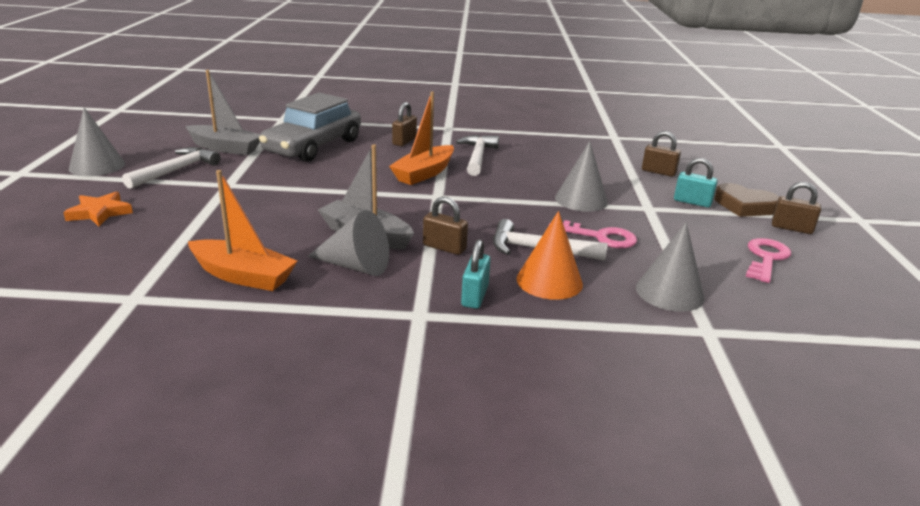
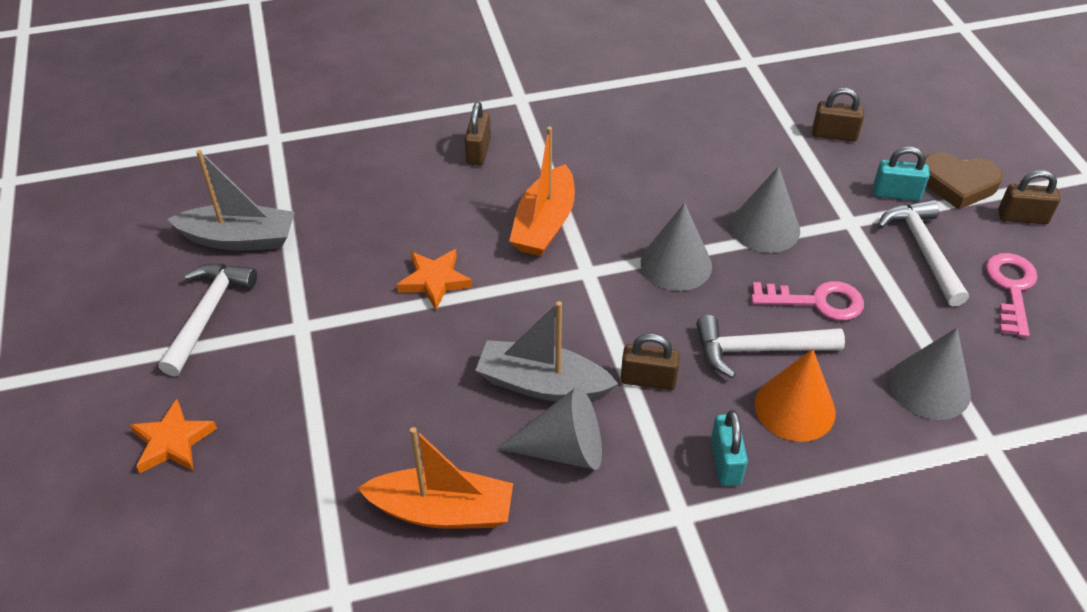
camera: 15 degrees left, 20 degrees up
(97, 166) = (87, 336): grey cone -> grey cone (676, 264)
(313, 146) = (360, 199): grey car -> none
(331, 182) = (435, 281): none -> orange star
(477, 157) = (594, 163): white hammer -> white hammer (923, 250)

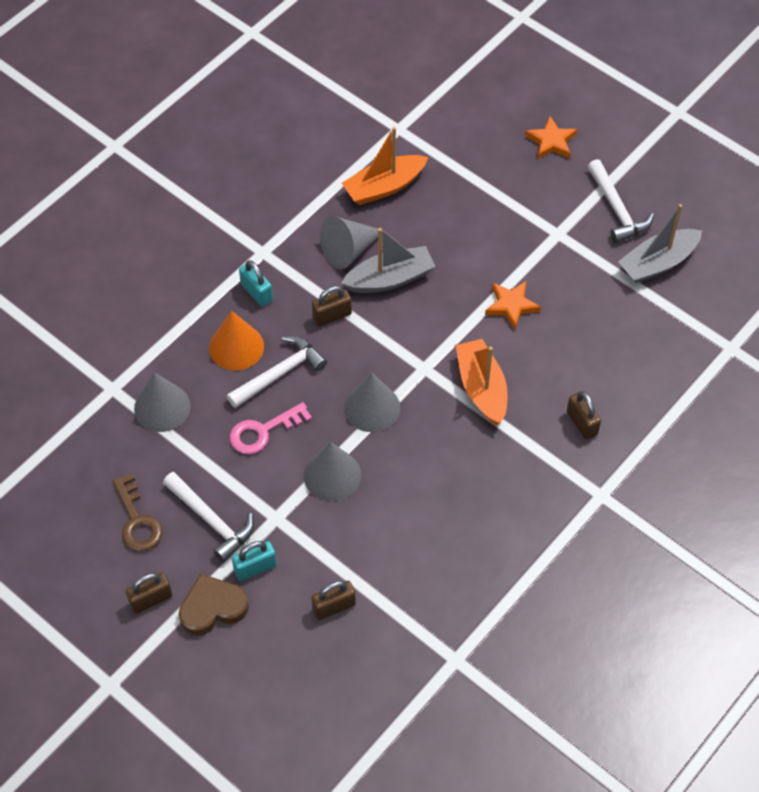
camera: 145 degrees right, 10 degrees up
(1011, 288) = (137, 520): pink key -> brown key

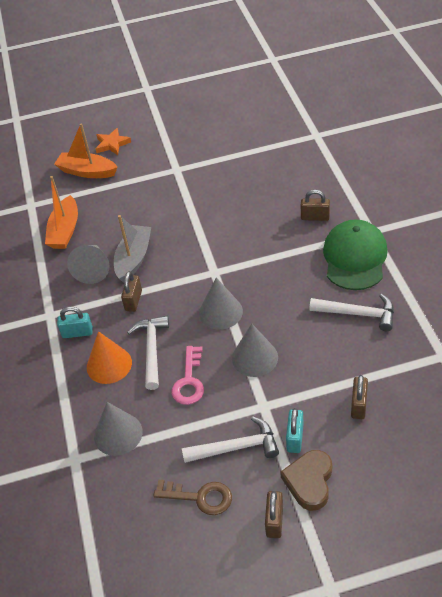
camera: 50 degrees left, 10 degrees down
(481, 388) = (252, 251): orange boat -> orange boat (87, 172)
(511, 306) = (206, 211): orange star -> none
(544, 498) = (355, 257): none -> green cap
(617, 209) = (184, 139): white hammer -> white hammer (358, 314)
(658, 263) = (235, 138): grey boat -> none

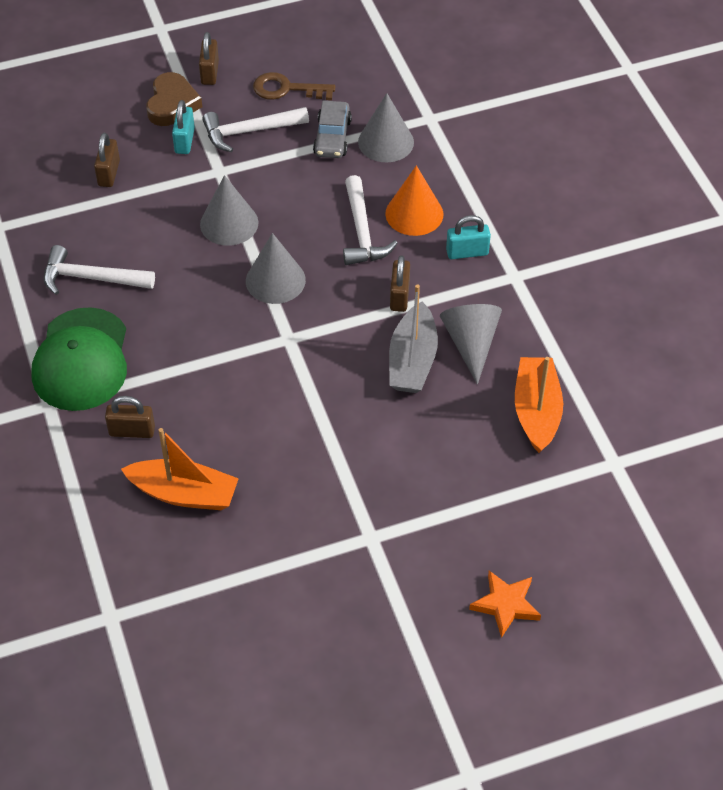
camera: 170 degrees right, 5 degrees up
(87, 172) = (535, 535): orange boat -> orange boat (184, 493)
(163, 439) = (332, 137): none -> grey car
(189, 381) = (309, 196): pink key -> none

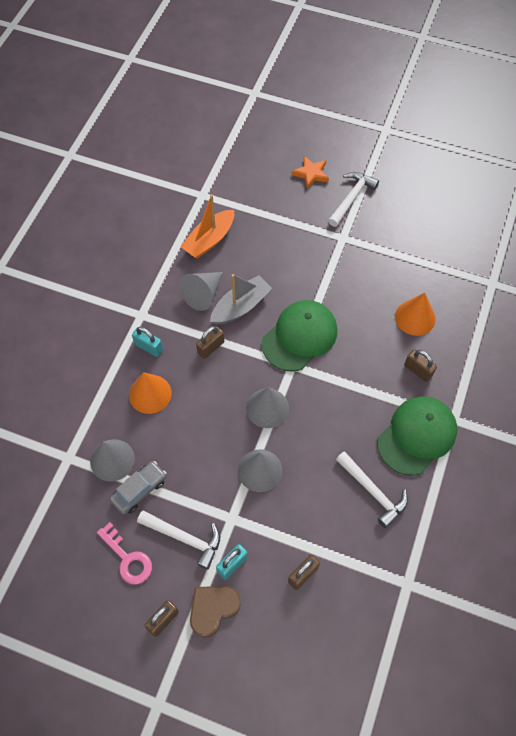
camera: 140 degrees left, 10 degrees up
(184, 493) = (415, 317): orange boat -> orange cone
(286, 89) = (128, 558): brown key -> pink key
(309, 374) = (299, 336): none -> green cap
(362, 231) = (190, 404): white hammer -> white hammer (351, 198)

